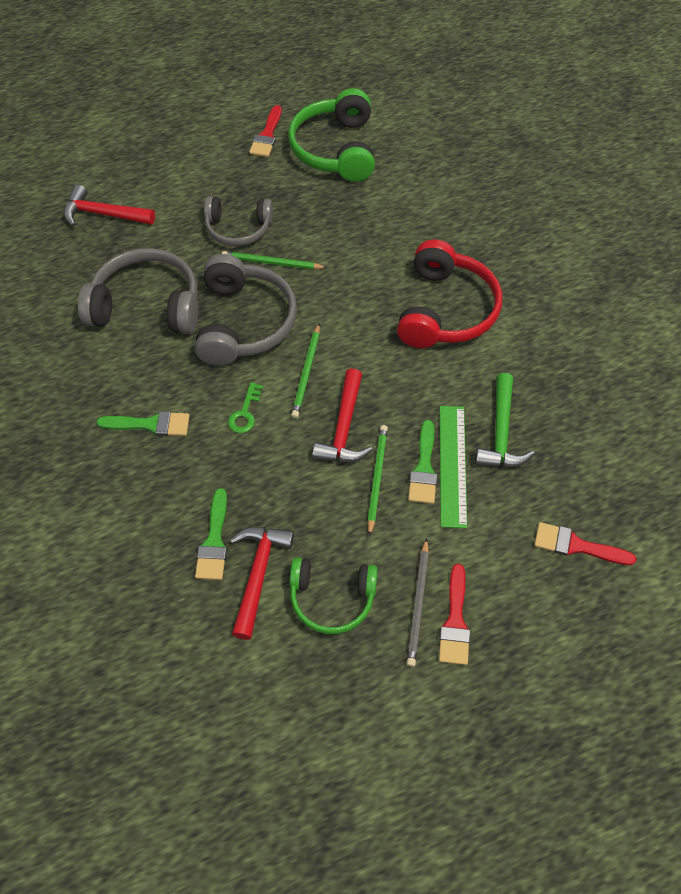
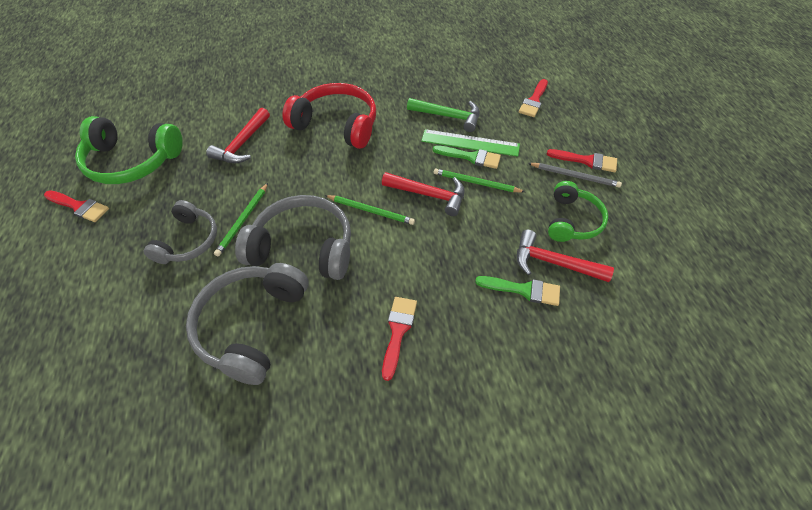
camera: 80 degrees left, 5 degrees down
(104, 214) = (98, 363): red hammer -> red hammer (242, 144)
(150, 424) = (398, 332): green brush -> red brush
(245, 413) = (401, 256): green key -> none

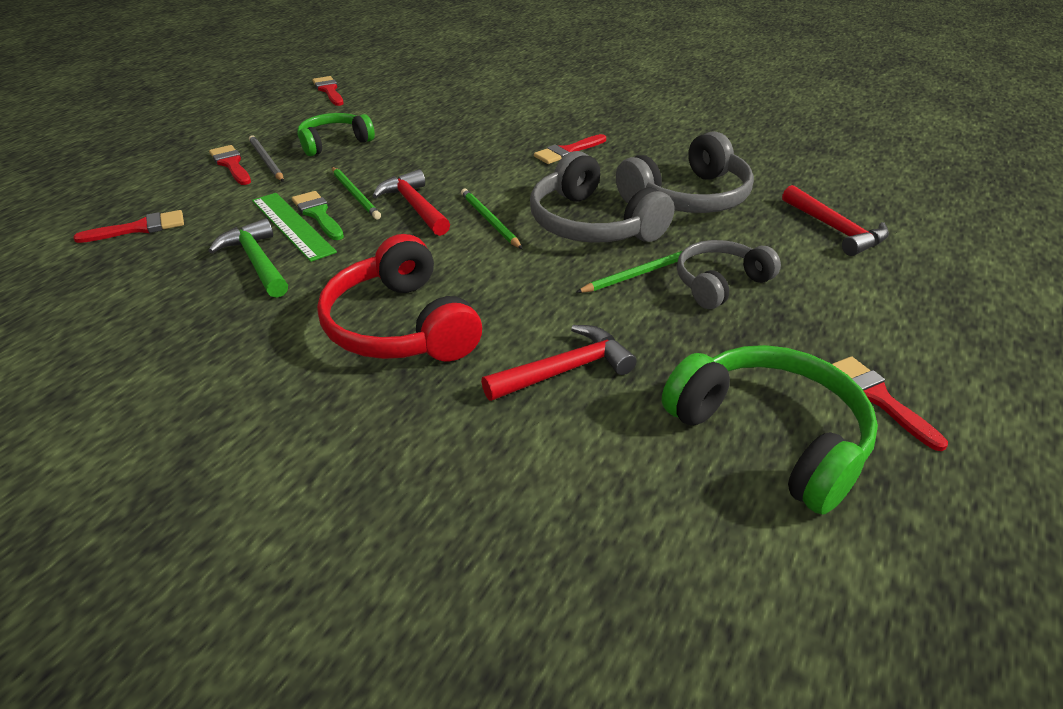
camera: 140 degrees left, 15 degrees down
(523, 290) = (445, 132): green brush -> none
(553, 262) = (397, 133): red hammer -> red hammer (835, 229)
(706, 287) = (329, 90): none -> red brush

